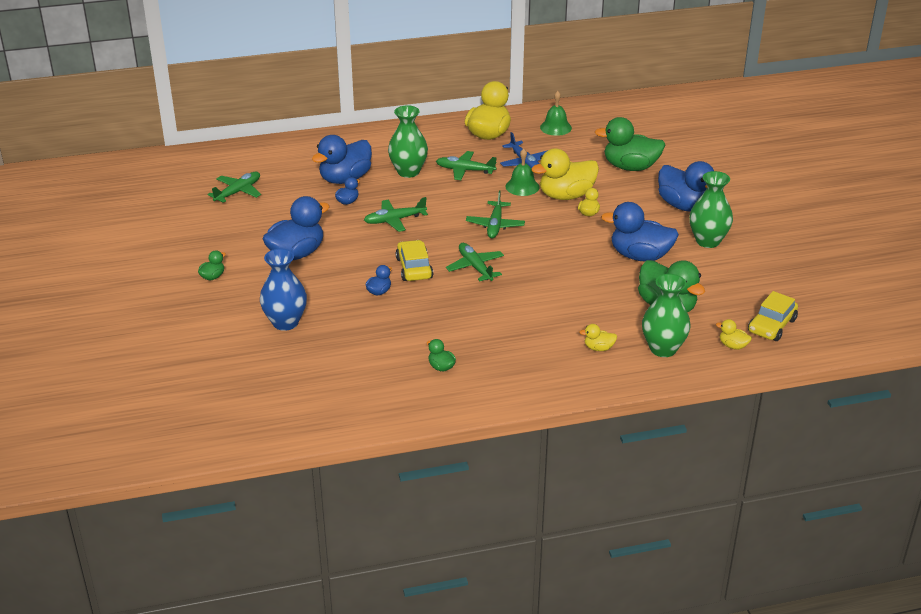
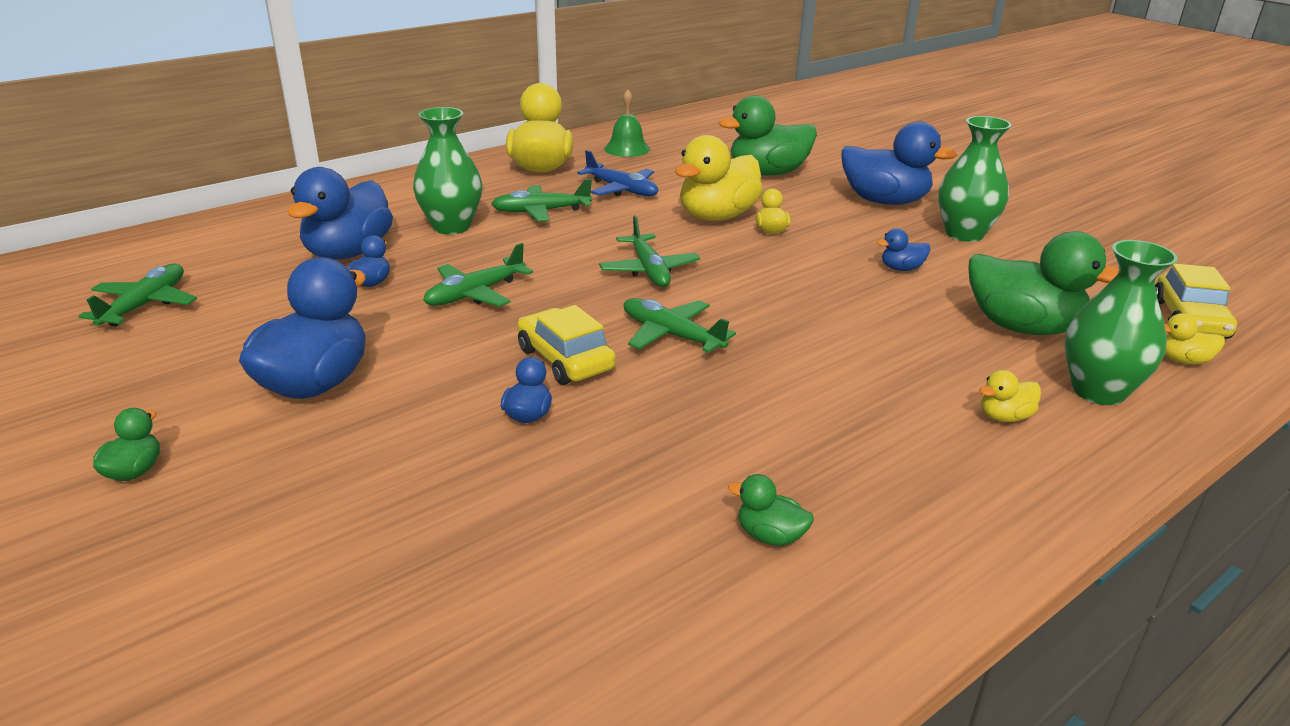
camera: 25 degrees left, 5 degrees down
(285, 322) = (358, 531): blue vase -> none
(522, 186) = (644, 216): green bell -> none
(640, 256) = (901, 268): blue duck -> blue duck, size x0.45

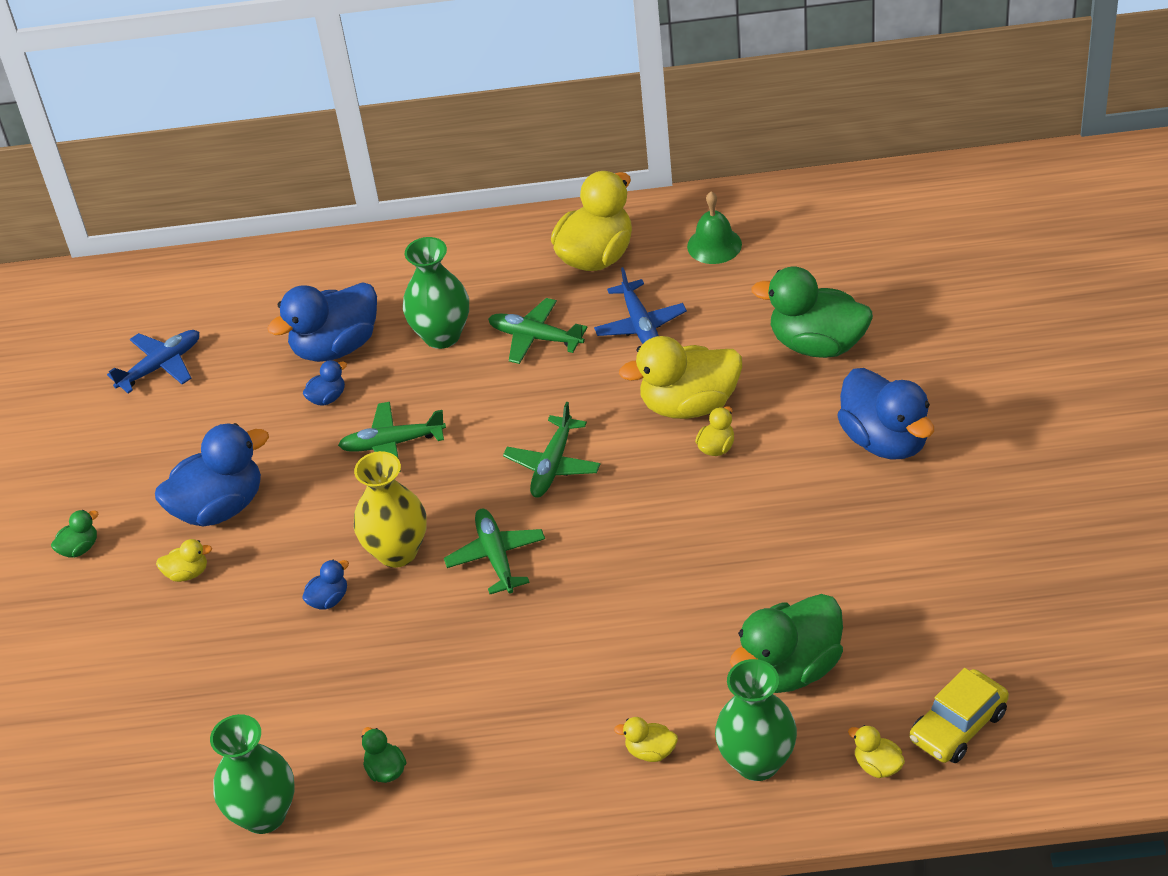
camera: 40 degrees right, 15 degrees up
(145, 305) = (160, 366): green plane -> blue plane
(320, 447) = (187, 573): none -> yellow duck
(565, 359) = (397, 552): yellow car -> yellow vase
(901, 268) = (777, 551): blue duck -> none
(964, 234) = (903, 524): green vase -> green vase (264, 815)
(1022, 327) = (790, 669): green duck -> green duck turned 75 degrees clockwise

